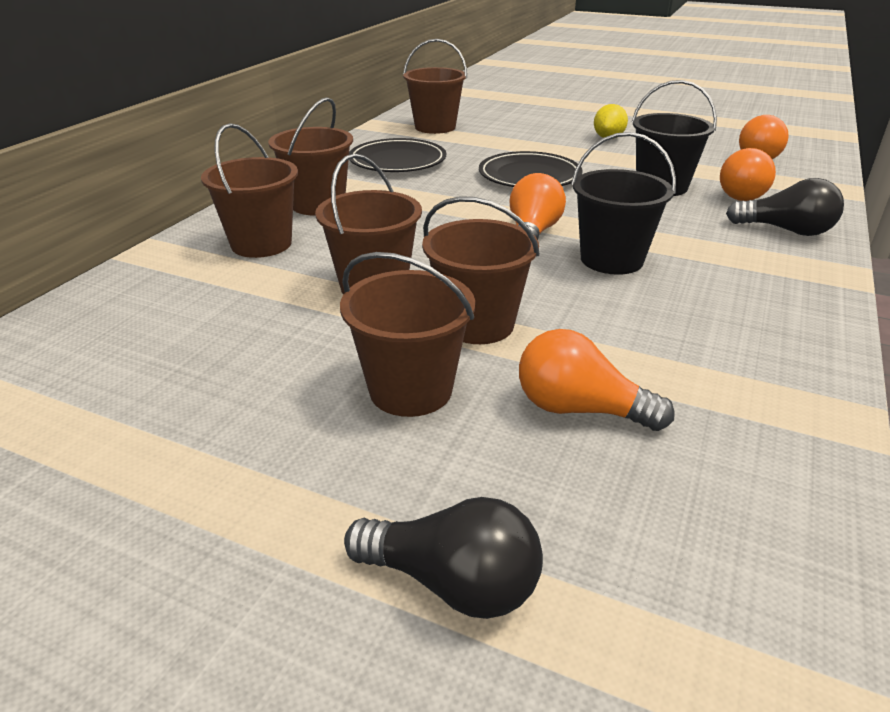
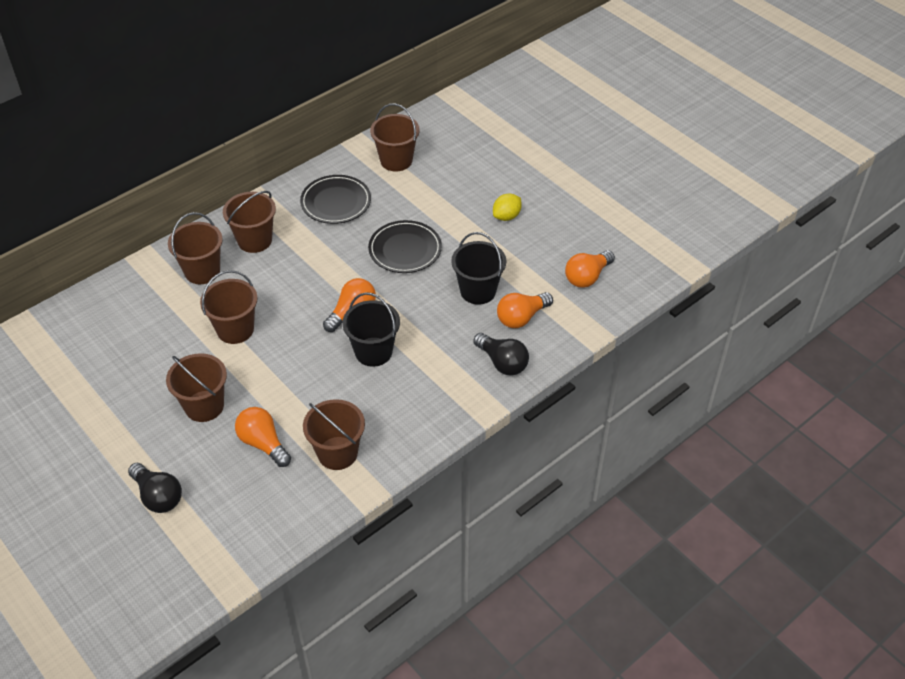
camera: 25 degrees right, 15 degrees up
(477, 324) = (263, 376): brown bucket -> brown bucket (337, 453)

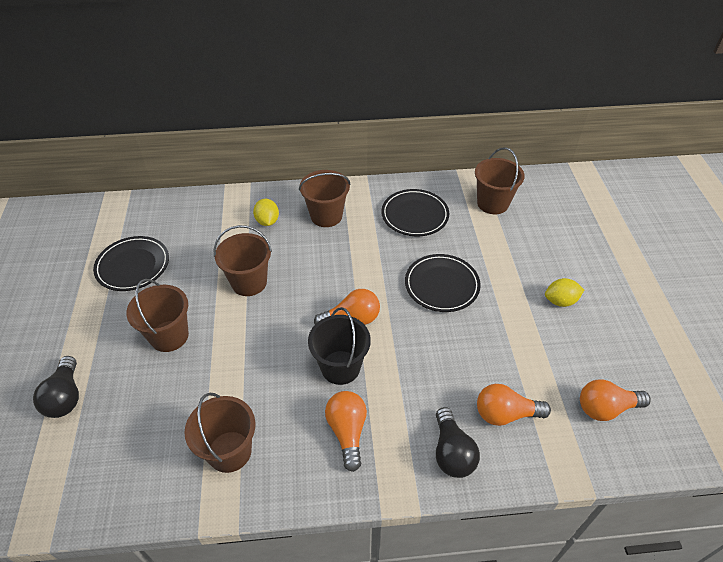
camera: 35 degrees right, 0 degrees up
(107, 372) = (133, 266): none -> black plate
(202, 271) = (267, 221): brown bucket -> yellow lemon
(263, 443) = (181, 400): orange light bulb -> orange light bulb (347, 432)
(478, 291) = (480, 361): black bucket -> none

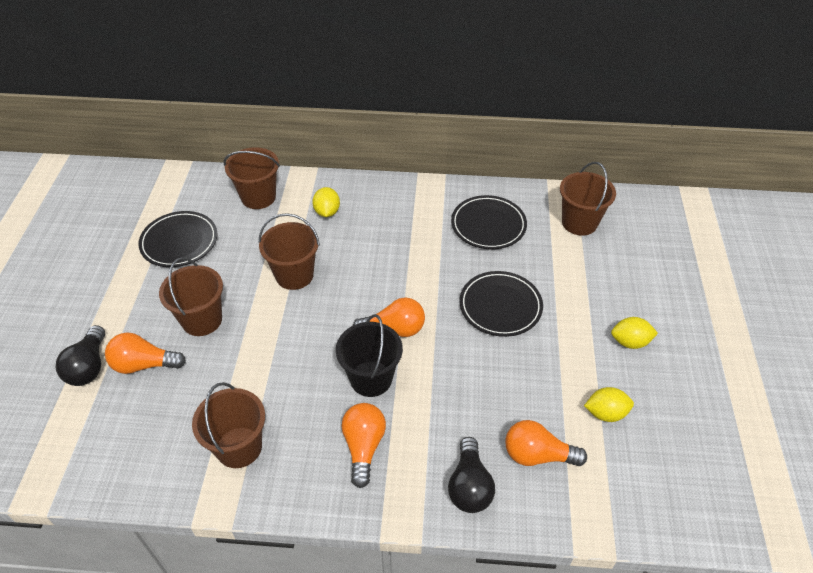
camera: 10 degrees right, 0 degrees up
(326, 216) = (391, 214): brown bucket -> brown bucket (258, 197)
(555, 367) = (605, 413): none -> yellow lemon
(605, 408) = (651, 466): orange light bulb -> orange light bulb (144, 364)

